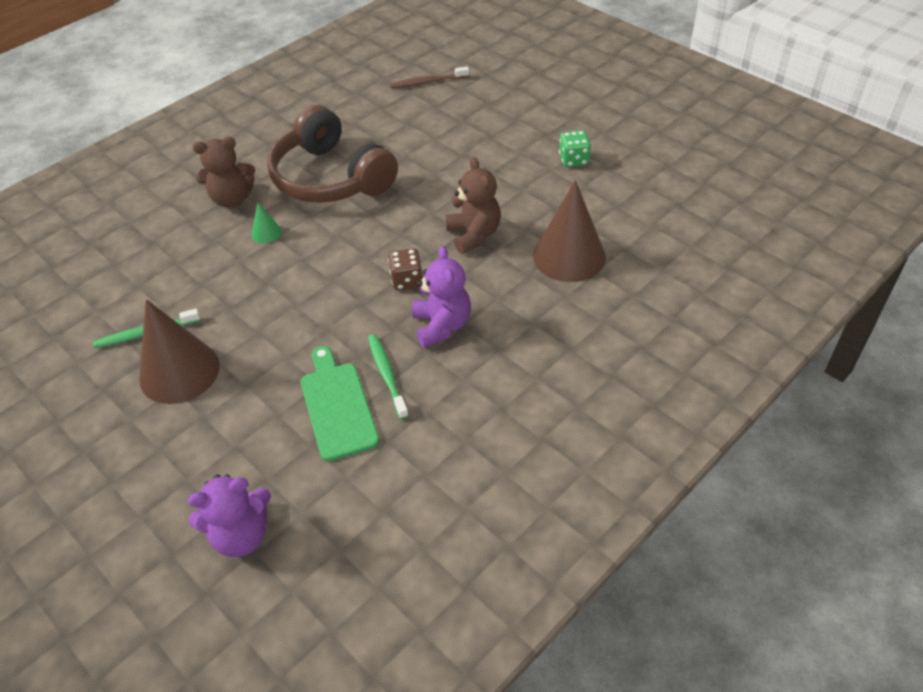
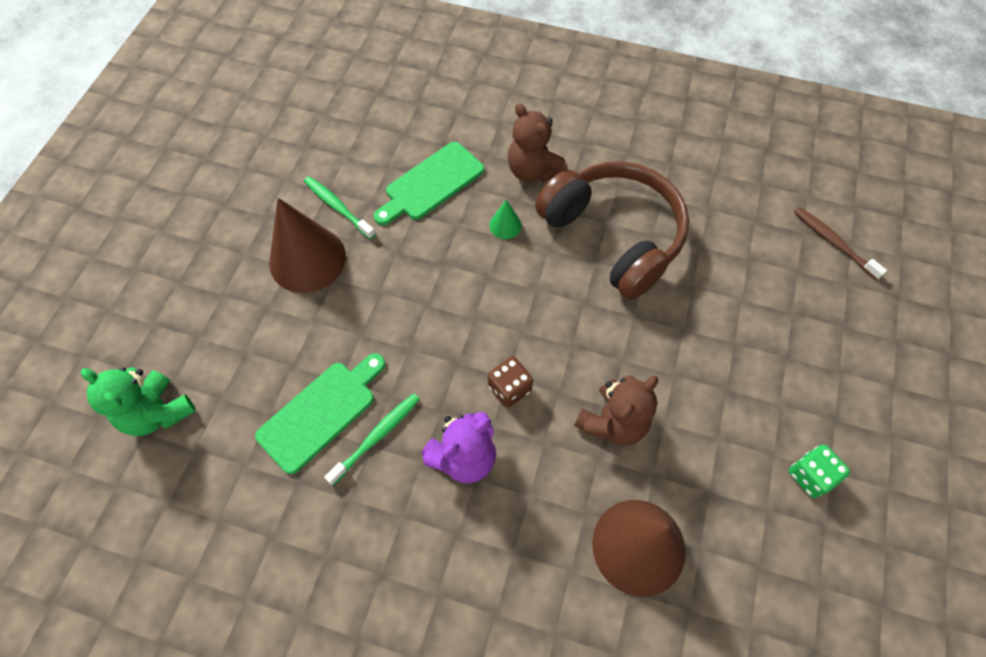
camera: 60 degrees right, 15 degrees up
(183, 263) = (431, 184): none -> green cutting board
(241, 535) = (158, 412): purple teddy bear -> green teddy bear
(330, 178) = (614, 236): brown headphones -> brown headphones turned 120 degrees clockwise

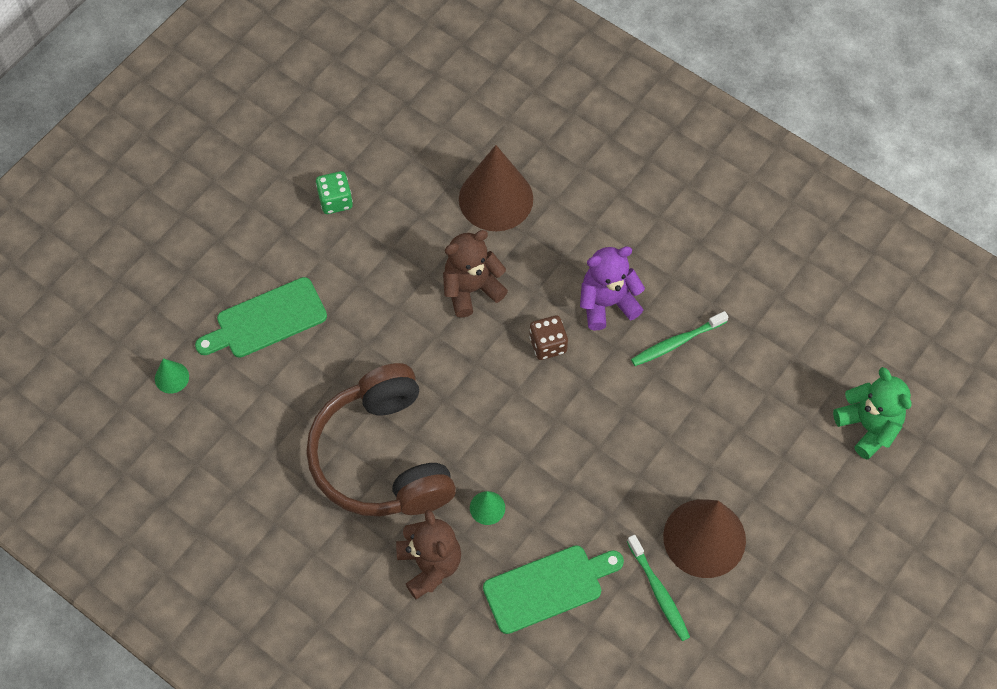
camera: 160 degrees left, 0 degrees up
(321, 412) = (721, 378): green cutting board -> green cutting board (266, 320)
(833, 242) = (171, 377): brown toothbrush -> green cone

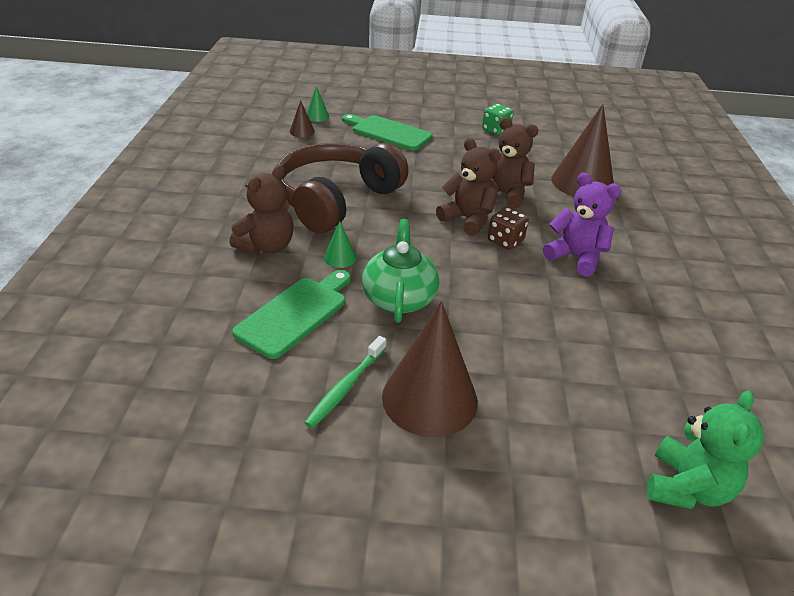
camera: 55 degrees right, 25 degrees down
(202, 415) = (302, 131): none -> brown cone
(494, 354) = (468, 219): none -> brown teddy bear
(548, 587) = (295, 313): green cutting board -> green cutting board turned 90 degrees counterclockwise
(576, 490) = (399, 298): none -> green teapot
(676, 342) = (593, 307): green toothbrush -> none

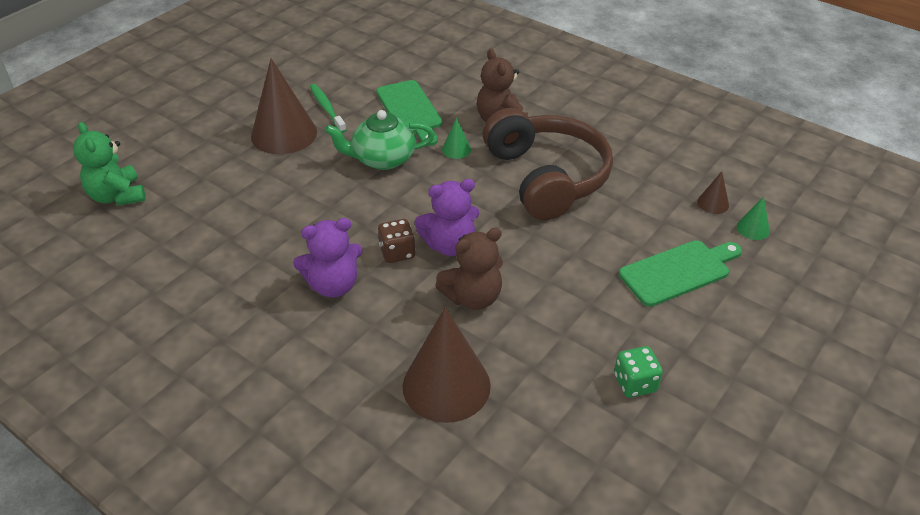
camera: 125 degrees right, 5 degrees up
(399, 298) = (382, 159): green teapot -> green teapot turned 135 degrees clockwise
(468, 219) = (449, 245): brown teddy bear -> purple teddy bear

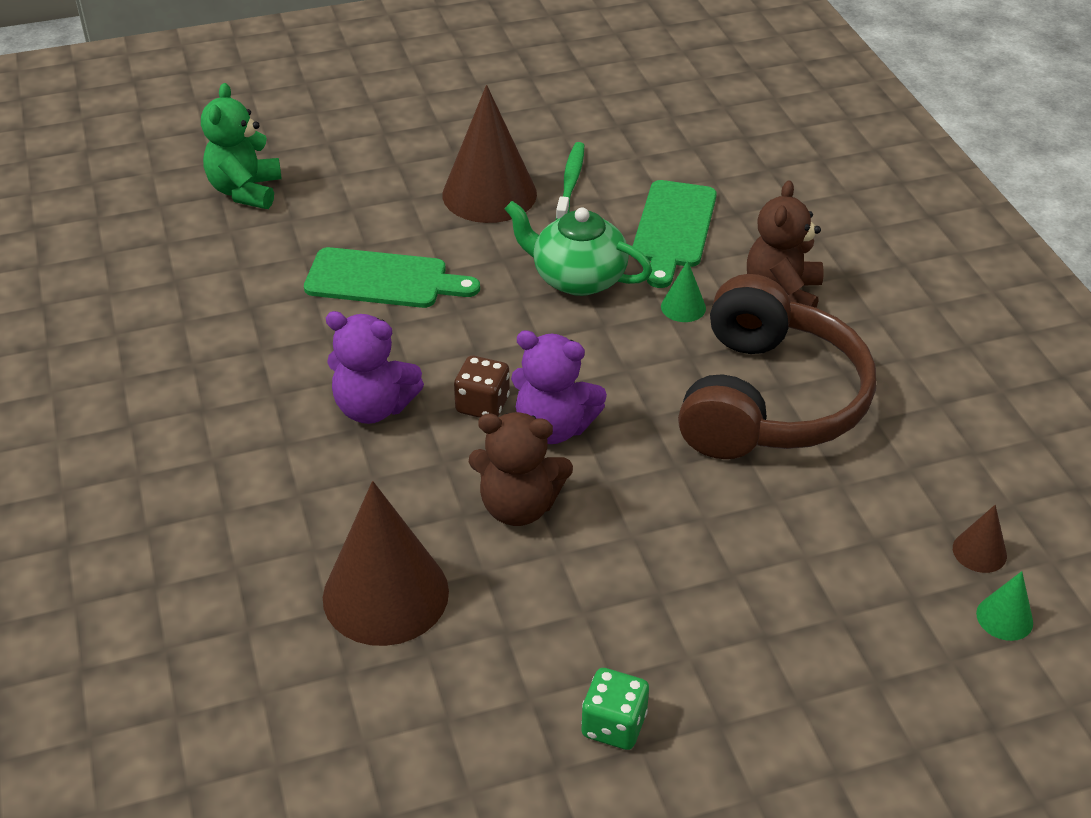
camera: 35 degrees right, 0 degrees up
(678, 271) = (825, 617): green cutting board -> green cutting board (383, 280)

